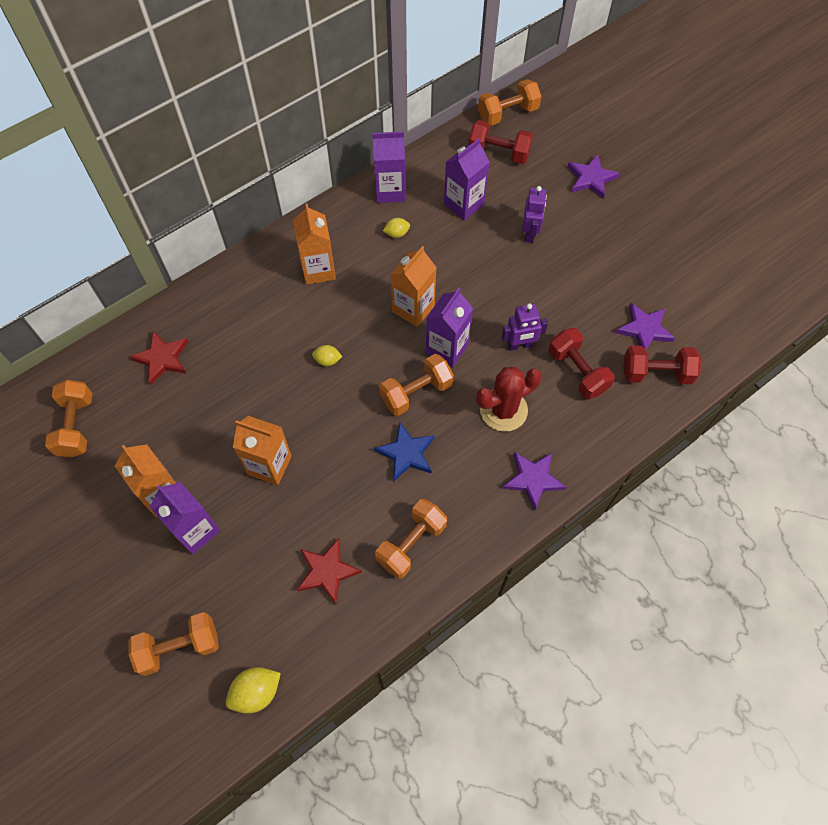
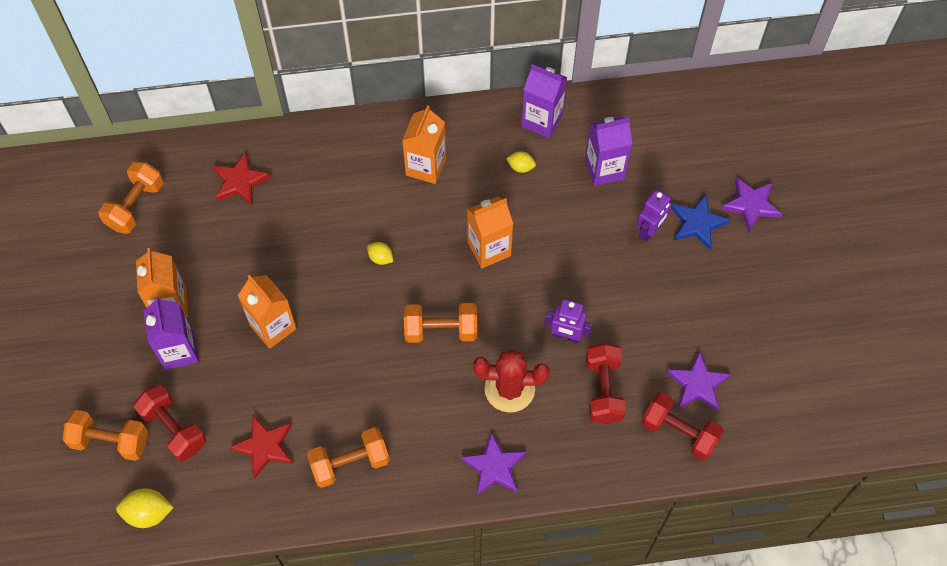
camera: 30 degrees right, 0 degrees up
(406, 453) = (396, 381): blue star -> blue star (697, 223)
(447, 348) = (495, 303): purple carton -> none
(498, 153) = (674, 132): red dumbbell -> red dumbbell (174, 429)
(507, 114) = (712, 95): orange dumbbell -> none

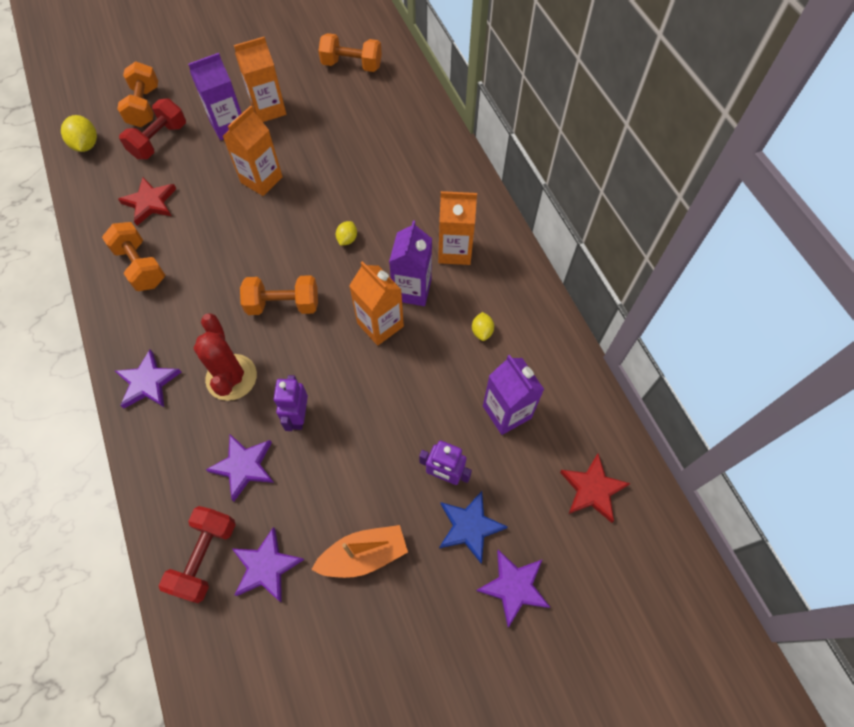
camera: 75 degrees right, 0 degrees up
(240, 181) = (394, 122): red star -> red star (592, 489)
(441, 330) = (283, 304): orange dumbbell -> orange dumbbell turned 75 degrees counterclockwise
(542, 120) = (544, 338): purple carton -> purple carton (412, 290)
(603, 390) = (244, 466): red dumbbell -> purple star
(704, 307) = (364, 555): none -> orange boat

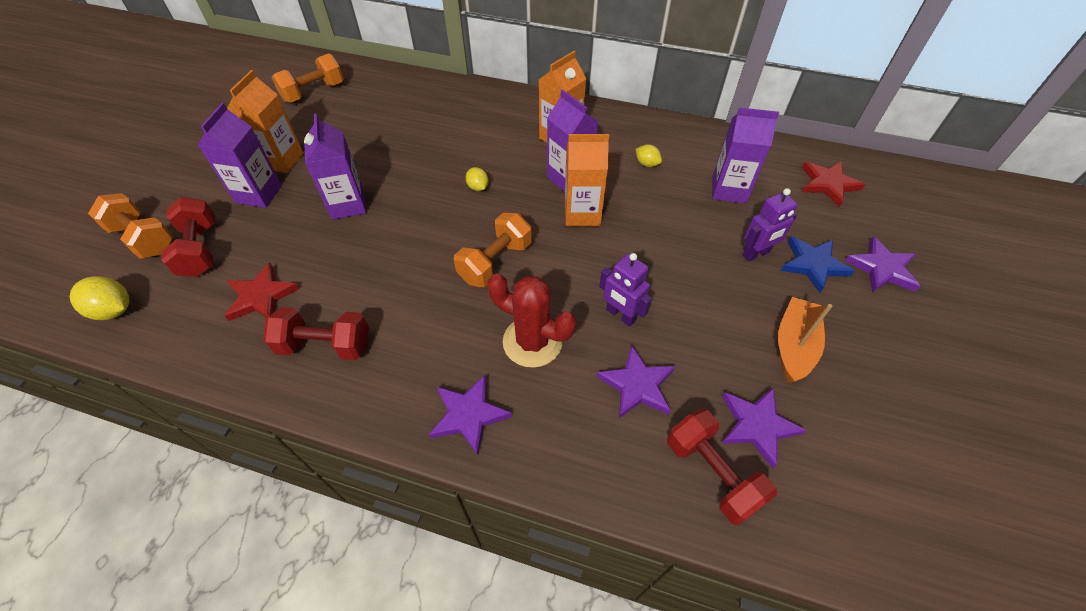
camera: 50 degrees left, 10 degrees down
(141, 266) = (325, 345): orange dumbbell -> red dumbbell
(261, 180) = (348, 205): orange carton -> purple carton

